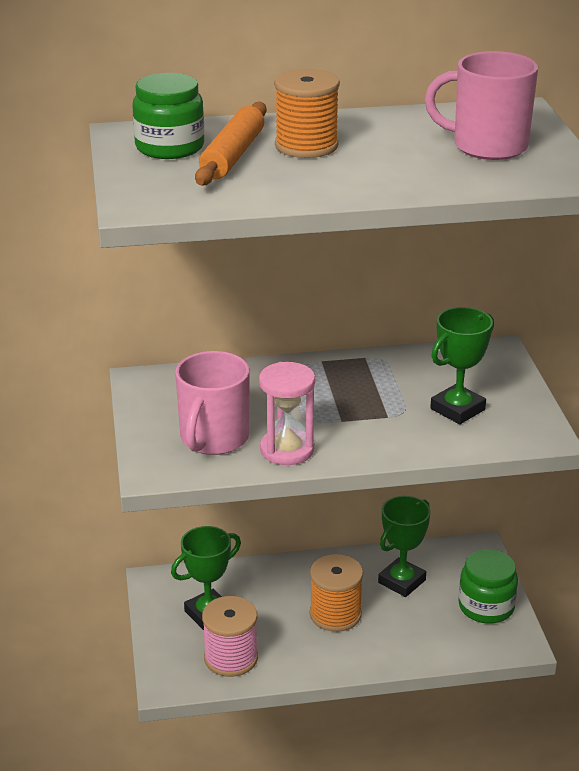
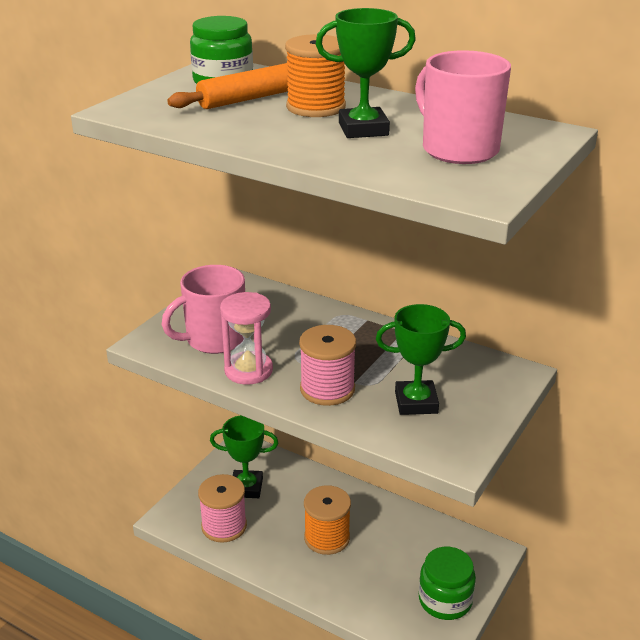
camera: 40 degrees right, 0 degrees up
(375, 432) = (327, 389): none -> pink spool
(401, 581) = (402, 542): green trophy -> green trophy (363, 129)

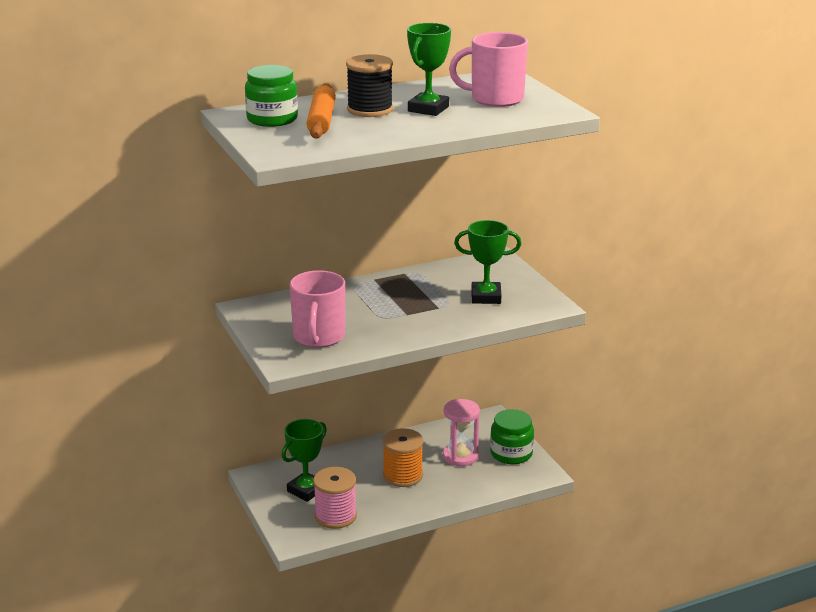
camera: 55 degrees left, 5 degrees down
(248, 370) = (376, 337): pink hourglass -> pink hourglass (460, 456)
(316, 107) = (370, 109): orange spool -> black spool
(327, 389) = (434, 318): pink spool -> none
(416, 402) = (486, 297): green trophy -> green trophy turned 60 degrees clockwise

